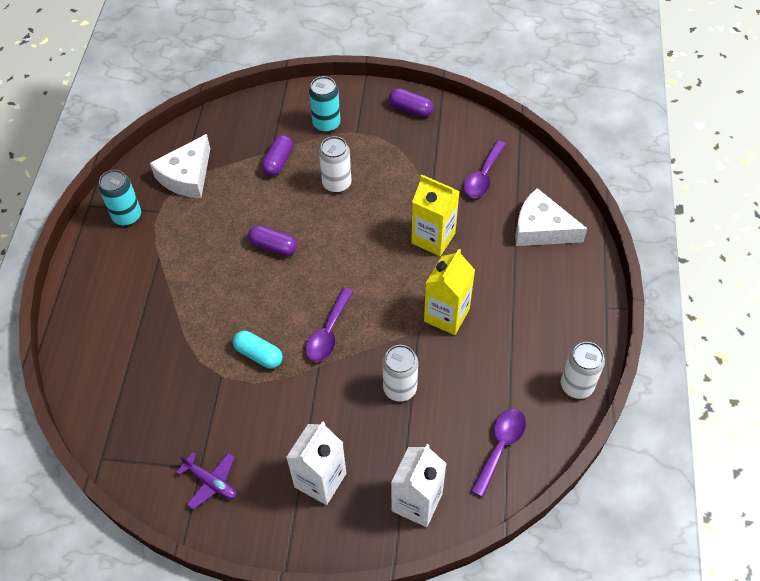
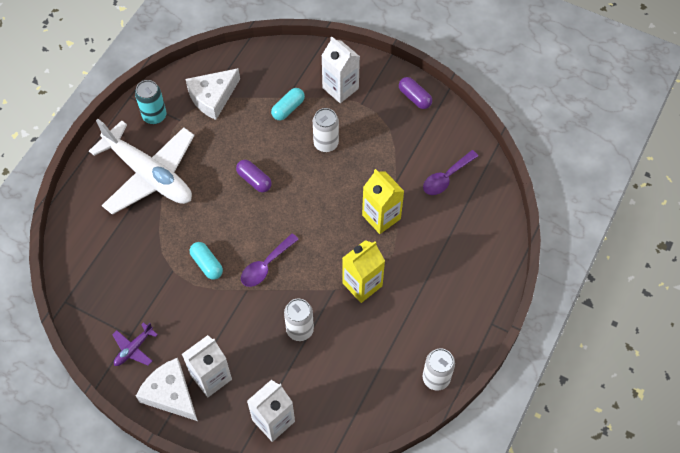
camera: 20 degrees right, 5 degrees up
(148, 280) = (149, 175): none -> white plane
(211, 482) = (133, 349): purple plane -> purple plane turned 75 degrees clockwise
(278, 161) = (288, 108): purple capsule -> turquoise capsule
(326, 124) = (340, 88): turquoise can -> white carton
(500, 447) = (354, 403): purple spoon -> none
(541, 229) = (472, 239): white cheese -> white cheese (170, 394)

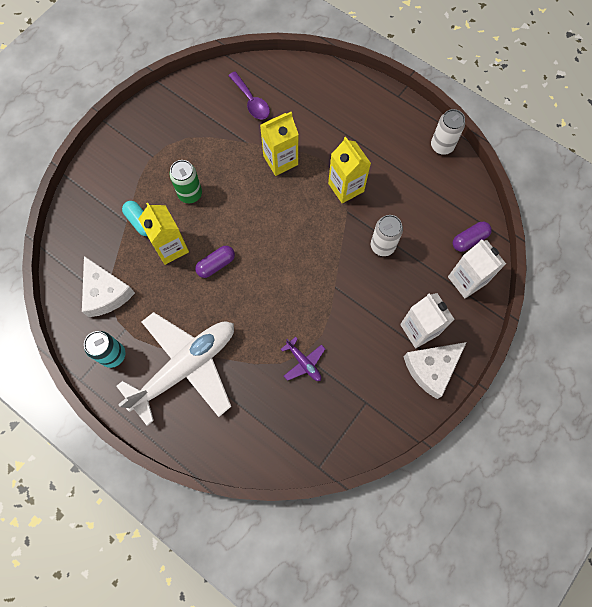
camera: 80 degrees left, 10 degrees up
(133, 349) = (381, 400): purple plane -> purple plane (304, 362)
(207, 264) = (301, 320): turquoise capsule -> none
(266, 139) = (171, 247): none -> yellow carton
(266, 265) = (312, 266): purple spoon -> none
(326, 143) = (190, 194): white can -> green can
(340, 88) = (129, 171): white carton -> none
(414, 97) = (158, 110): purple capsule -> purple capsule (469, 240)

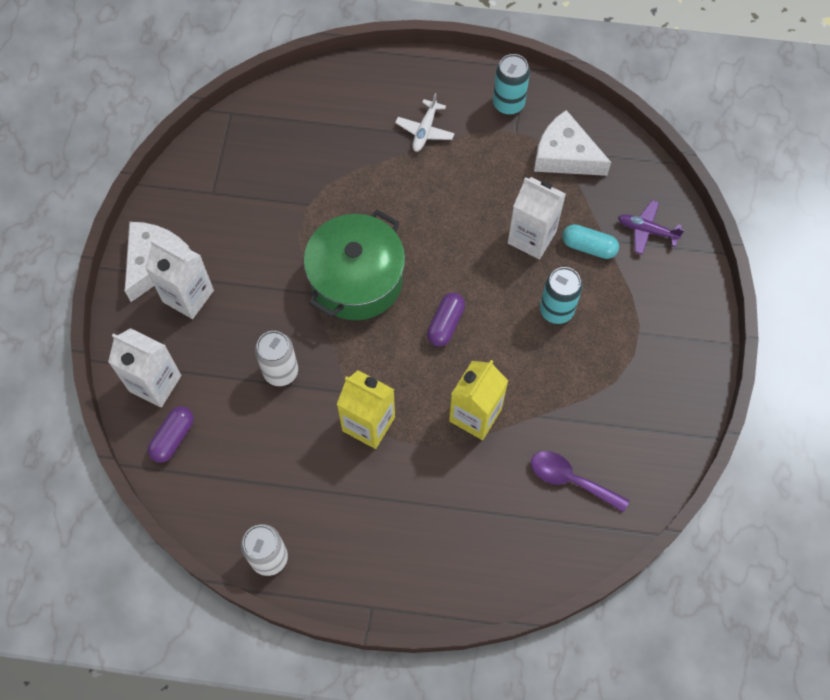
camera: 150 degrees right, 5 degrees down
(171, 247) = (531, 237): yellow carton -> white carton
(186, 367) = (425, 131): white plane -> white plane, size x0.40
(190, 194) = (556, 310): green can -> turquoise can
(216, 264) = (466, 246): purple capsule -> purple capsule (445, 324)
(301, 280) = (356, 280): none -> green pot
(304, 362) = (301, 197): purple plane -> purple plane (646, 230)

